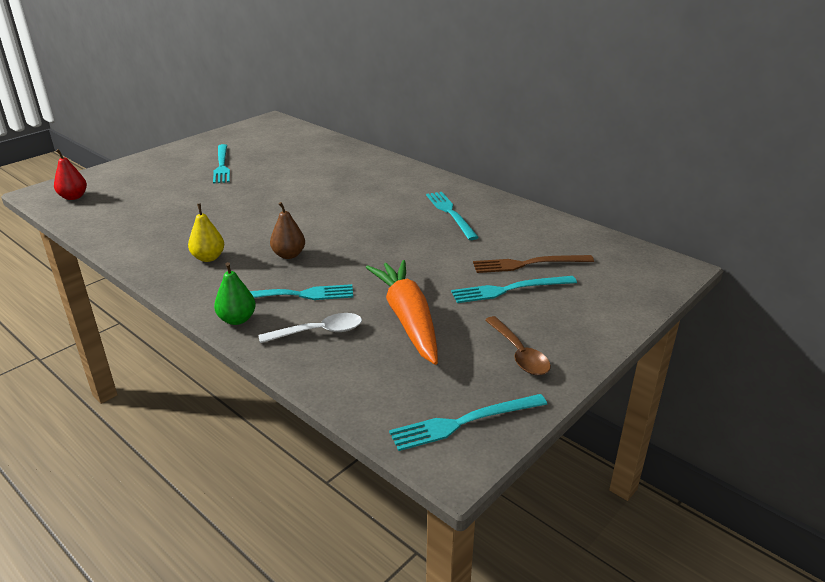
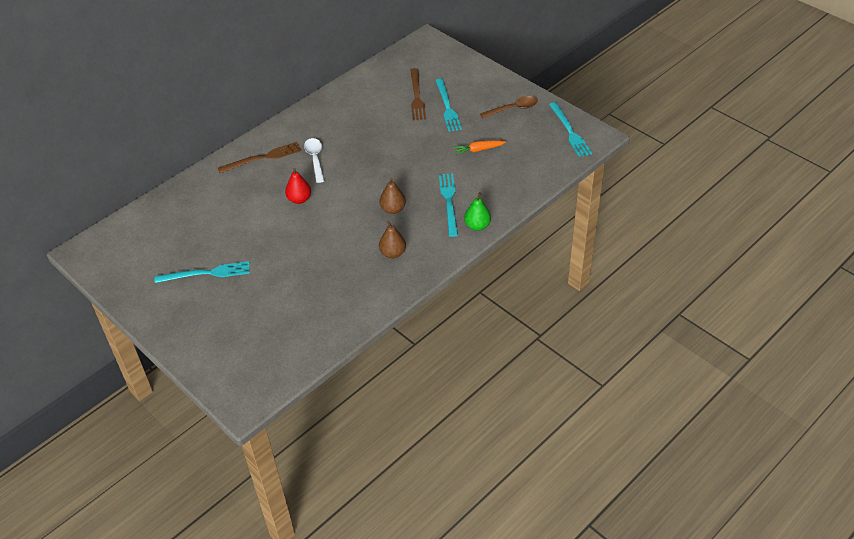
camera: 85 degrees left, 15 degrees up
(73, 197) = (260, 372): red pear -> red pear (299, 199)
(208, 258) = (393, 253): yellow pear -> brown pear
(319, 332) = (492, 187): white spoon -> white spoon (315, 159)
(392, 177) = (263, 158): none -> brown fork
(408, 319) = (478, 150): orange carrot -> orange carrot, size x0.48
(450, 213) = (338, 127): turquoise fork -> none

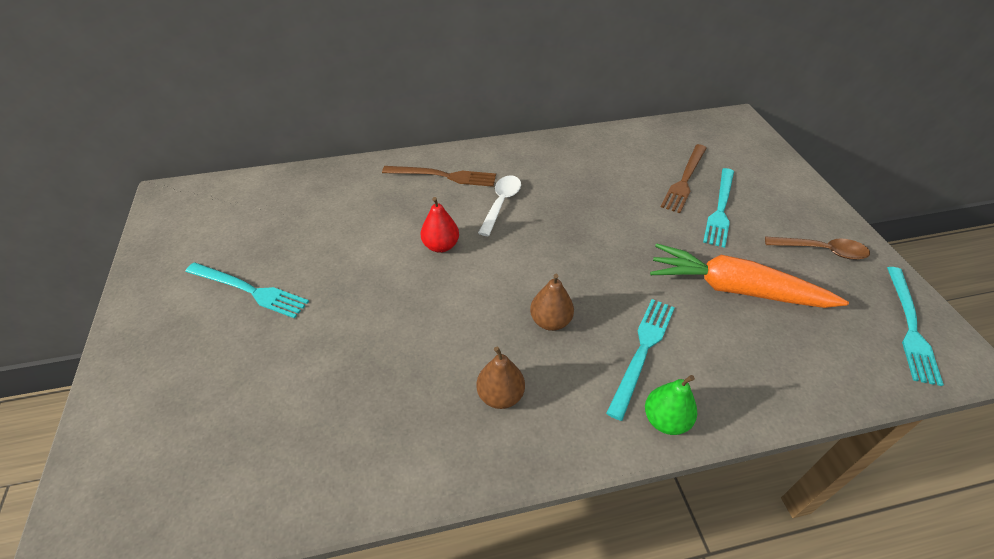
camera: 30 degrees right, 0 degrees up
(478, 150) = (735, 289): orange carrot -> orange carrot, size x2.10

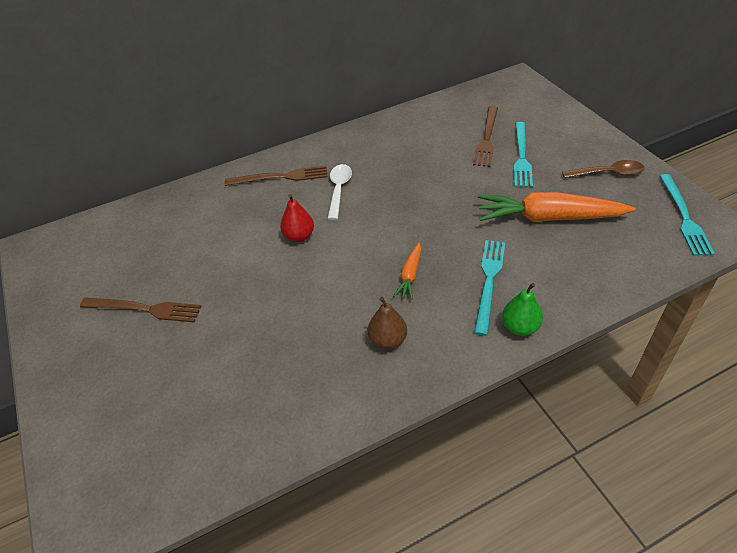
camera: 10 degrees left, 0 degrees up
(249, 290) = (145, 309): turquoise fork -> brown fork
(550, 321) = (410, 275): brown pear -> orange carrot

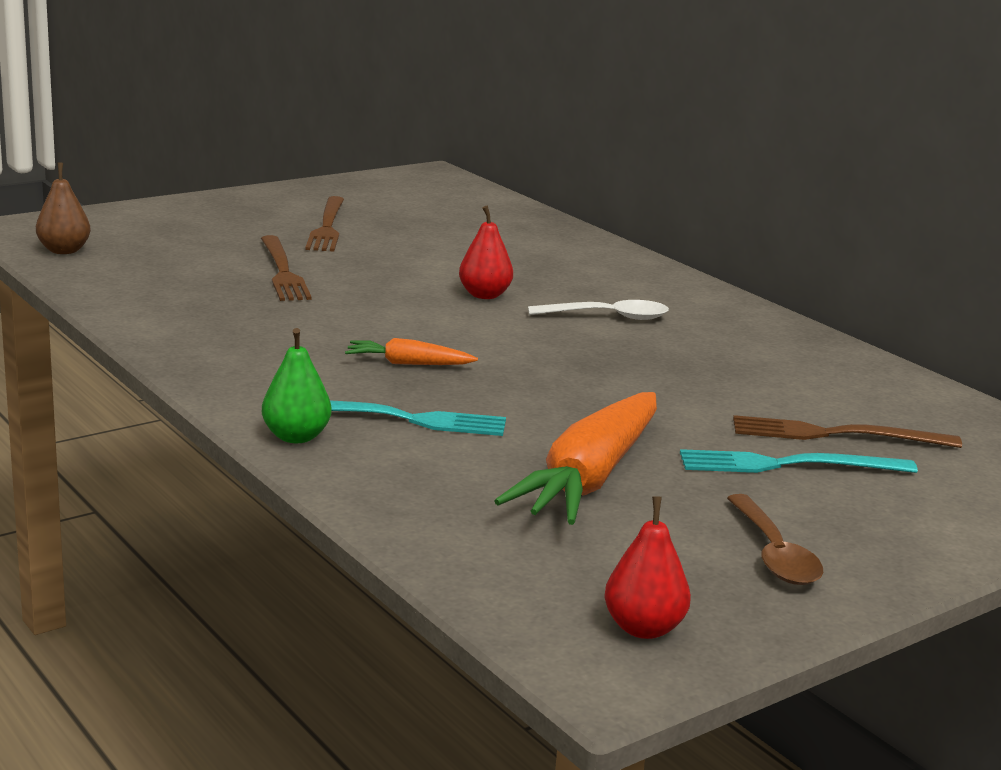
camera: 75 degrees right, 25 degrees down
(280, 177) = (625, 280): brown fork -> brown fork (283, 271)
(388, 340) = (270, 349): brown pear -> brown pear (64, 251)
(548, 218) = (589, 478): orange carrot -> orange carrot turned 150 degrees counterclockwise
(684, 217) = (644, 628): turquoise fork -> red pear

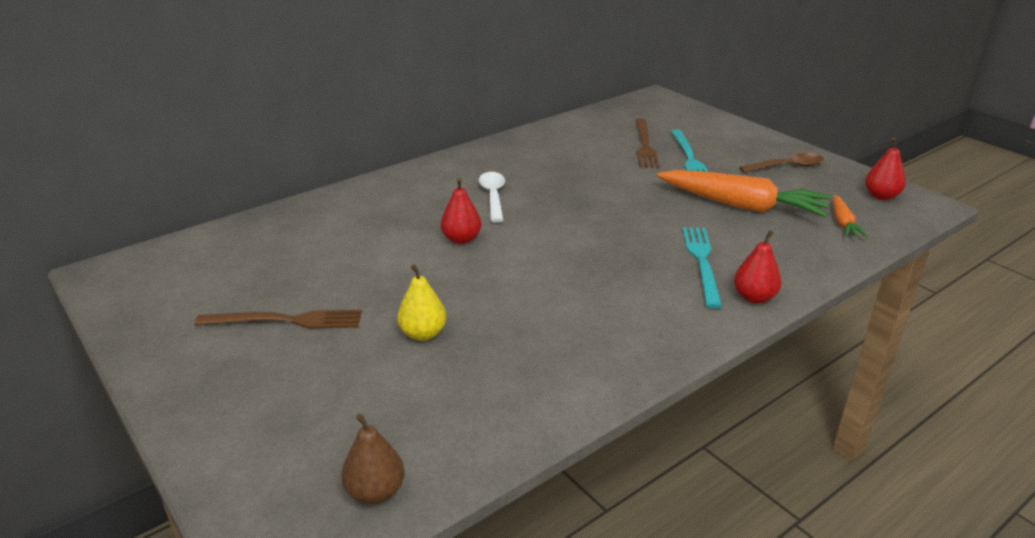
camera: 90 degrees left, 10 degrees up
(283, 271) = (423, 334): brown fork -> yellow pear
(296, 437) = (754, 297): green pear -> red pear
(408, 364) = (609, 264): orange carrot -> orange carrot (843, 223)

